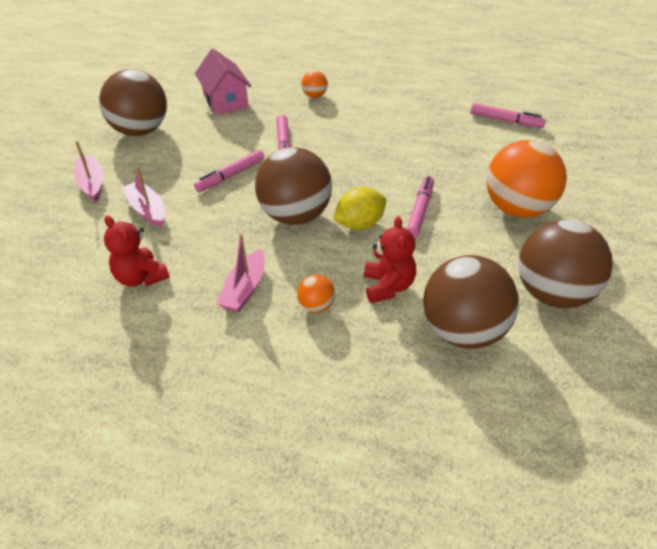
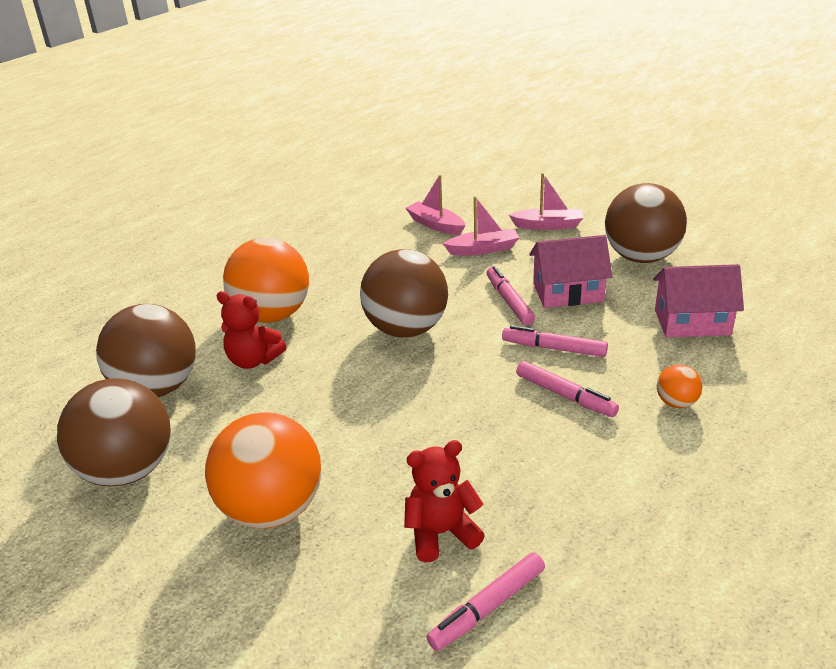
camera: 115 degrees right, 10 degrees down
(141, 277) = (389, 239): red teddy bear -> red teddy bear (441, 533)
(206, 152) = (568, 292): none -> pink house
(244, 289) = (328, 283): pink boat -> pink boat (435, 225)
(316, 306) = (272, 315): orange ball -> orange ball, size x2.28
(360, 224) = (356, 367): yellow lemon -> none
(420, 211) = (341, 419): pink marker -> pink marker (565, 396)

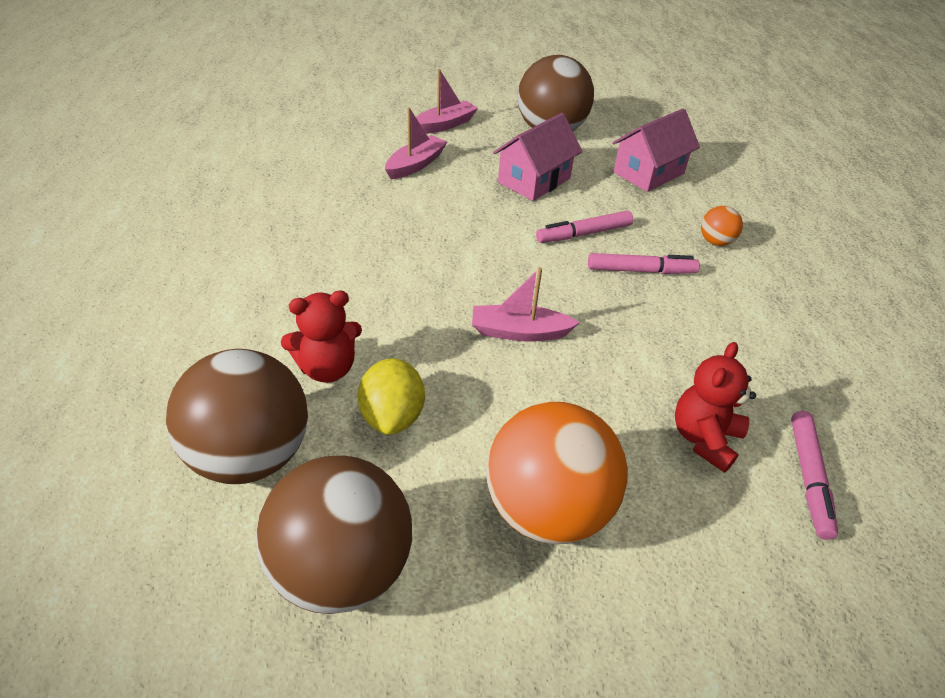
camera: 45 degrees left, 10 degrees up
(254, 406) = (392, 416): none -> yellow lemon
(272, 315) = (284, 310): orange ball -> none
(406, 329) = (442, 267): brown ball -> none
(435, 225) = (340, 154): pink boat -> pink boat (519, 332)
(509, 301) = (498, 205): pink marker -> none

